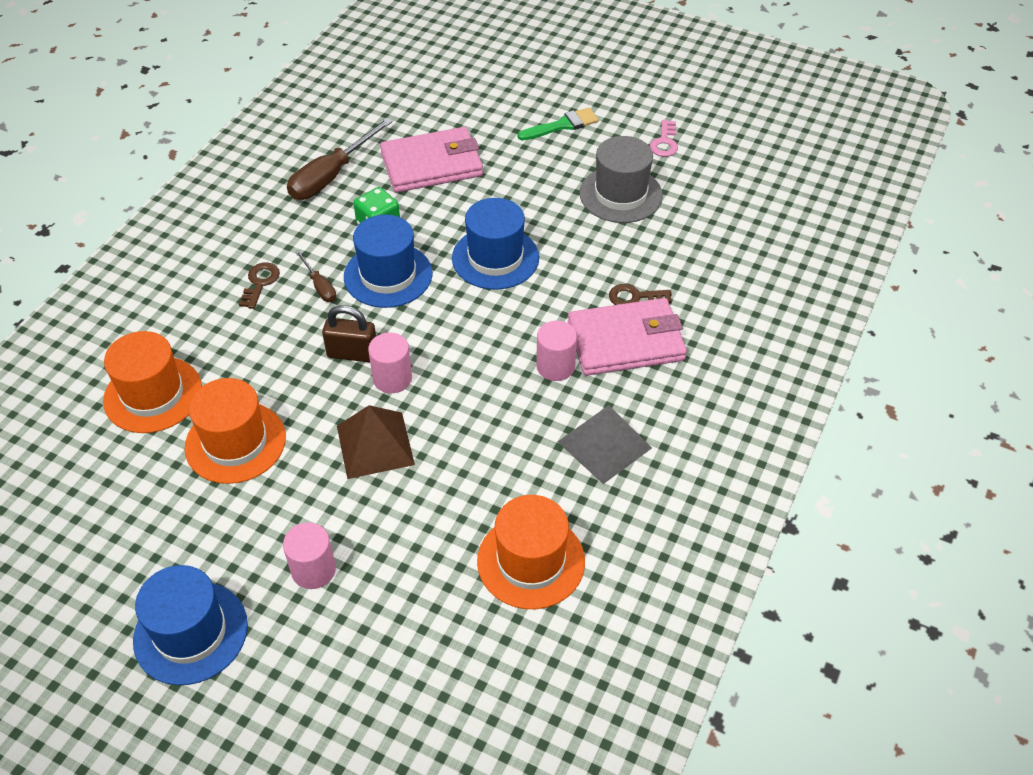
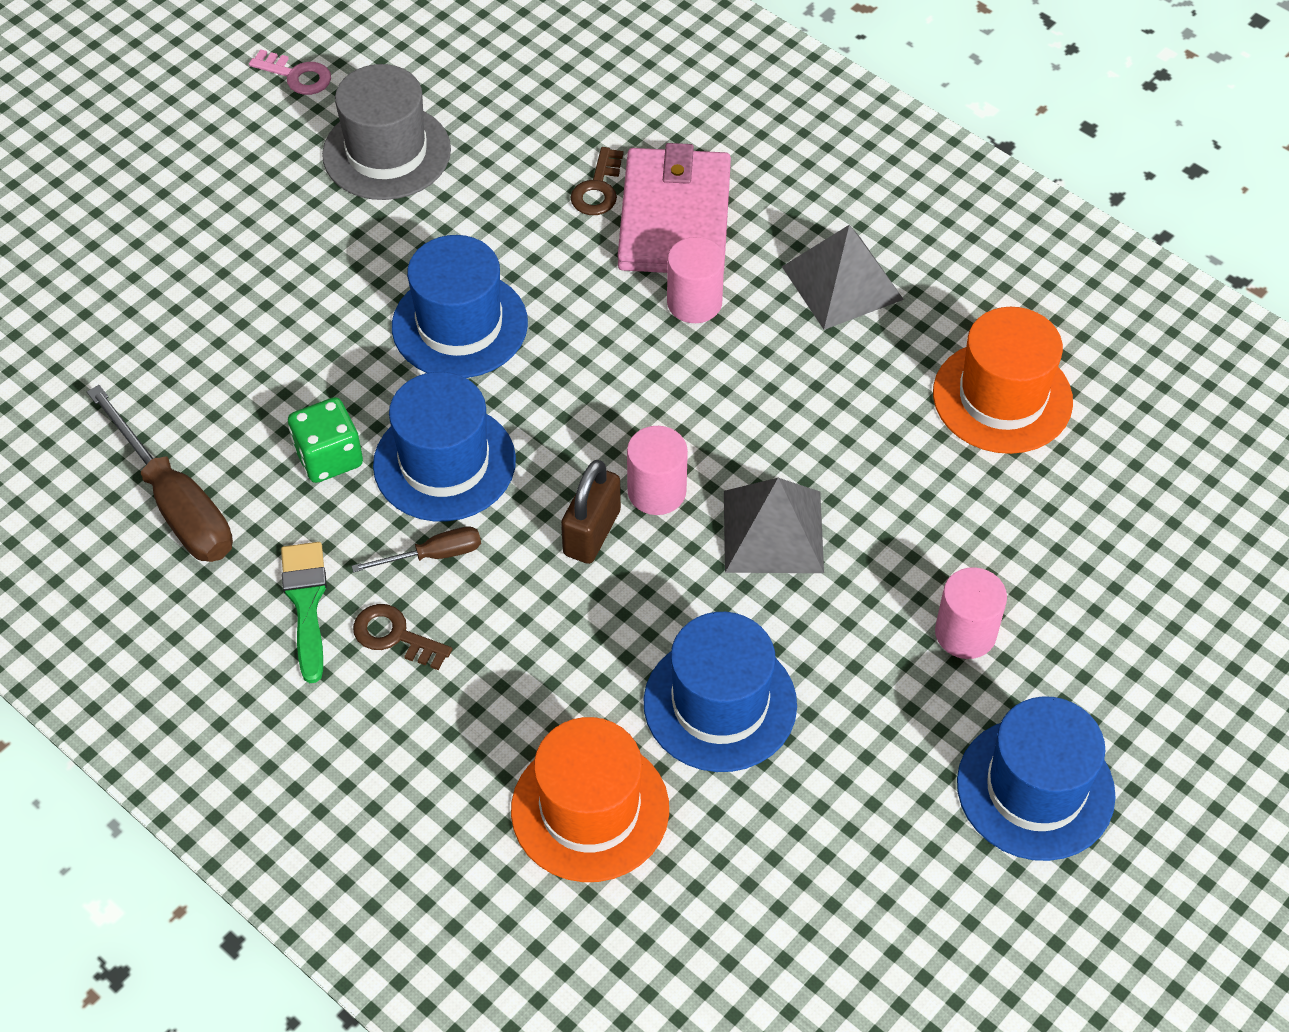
camera: 75 degrees left, 5 degrees up
(235, 442) = (720, 704): orange hat -> blue hat
(375, 445) = (773, 531): brown pyramid -> grey pyramid
(432, 164) = (212, 363): pink wallet -> none
(562, 125) = (198, 182): green brush -> green brush (306, 603)

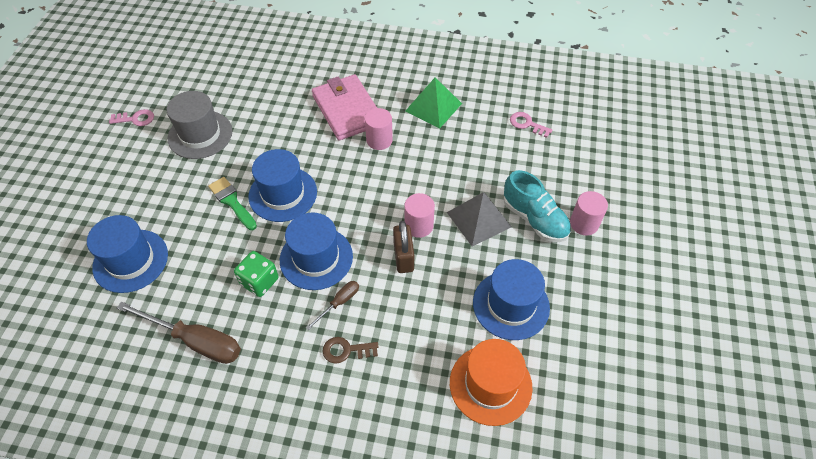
camera: 30 degrees left, 0 degrees up
(306, 603) = (293, 357): green brush -> green brush (232, 202)
(598, 188) = (306, 111): brown key -> none
(842, 283) = (433, 107): grey pyramid -> green pyramid
(877, 580) = (534, 219): none -> turquoise shoe
(1002, 397) = (527, 124): orange hat -> pink key
(1035, 789) = (658, 274): blue hat -> blue hat (130, 260)

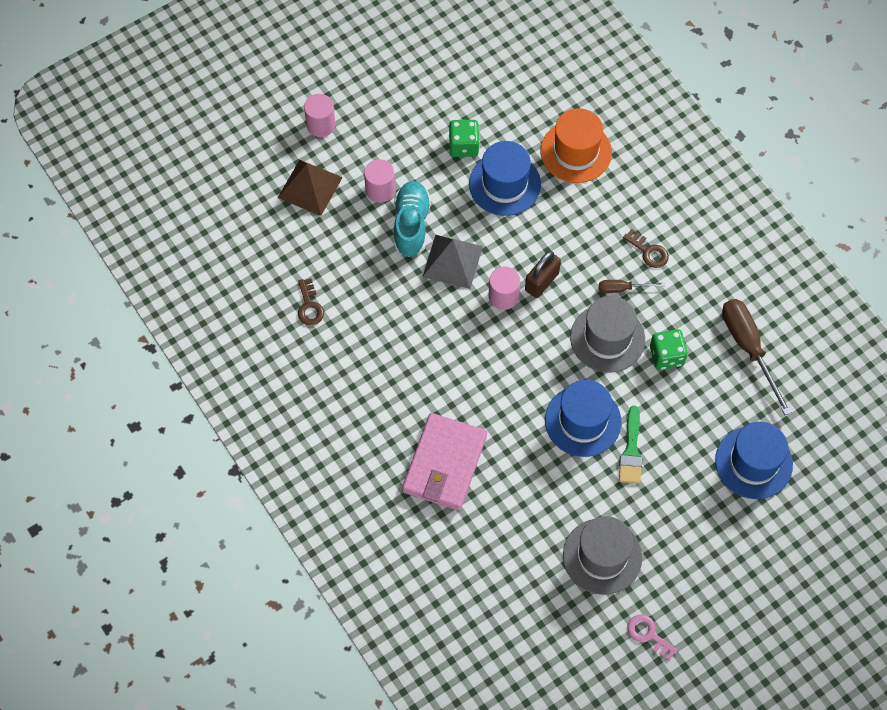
camera: 135 degrees left, 10 degrees up
(316, 258) = (607, 338): blue hat -> grey hat
(379, 140) = (450, 404): pink cylinder -> pink cylinder (321, 125)
(433, 107) = (365, 396): green pyramid -> none
(527, 124) = (309, 306): pink key -> brown key
(575, 307) = (464, 146): none -> green dice
(625, 187) = (310, 187): none -> brown pyramid

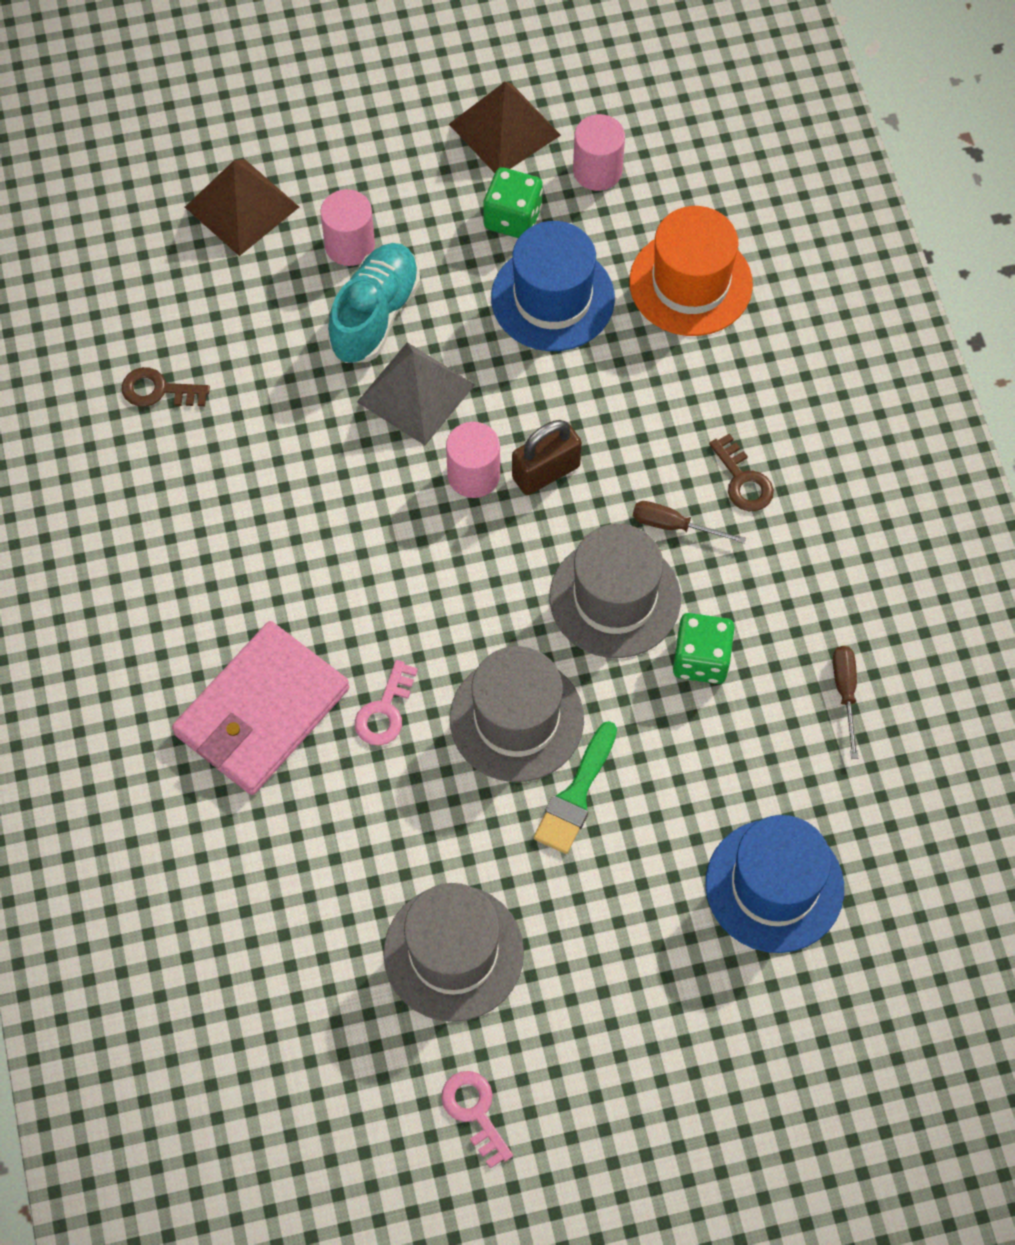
camera: 20 degrees right, 0 degrees up
(309, 306) = (159, 390): brown key -> brown key turned 90 degrees clockwise
(321, 125) = (301, 116): pink cylinder -> pink cylinder (597, 170)
(438, 97) = (504, 129): none -> brown pyramid
(510, 440) = (385, 710): none -> pink key
(583, 421) = (516, 719): blue hat -> grey hat
(748, 348) = (845, 693): brown screwdriver -> brown screwdriver, size x0.51

